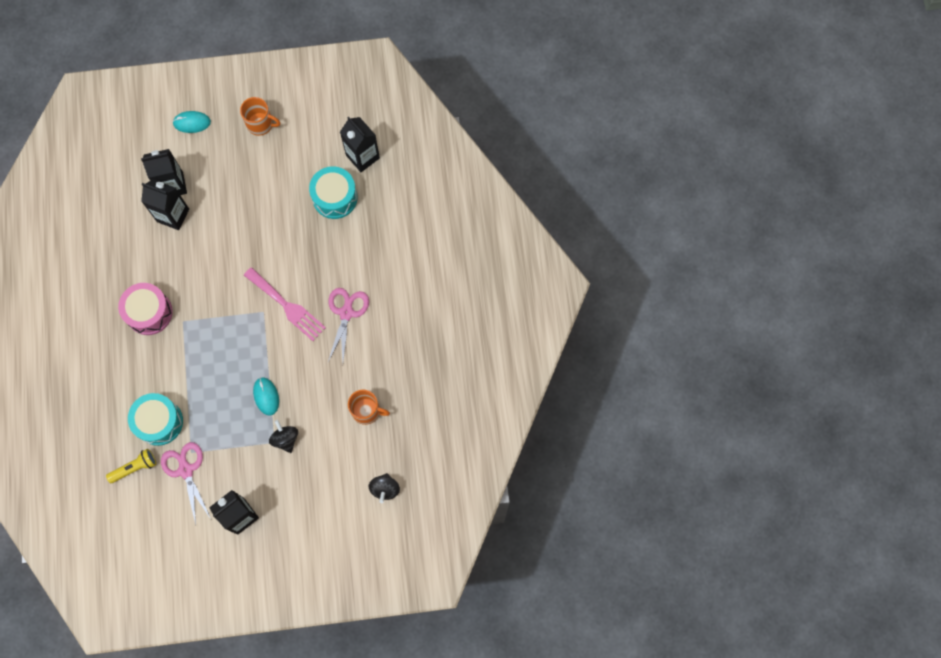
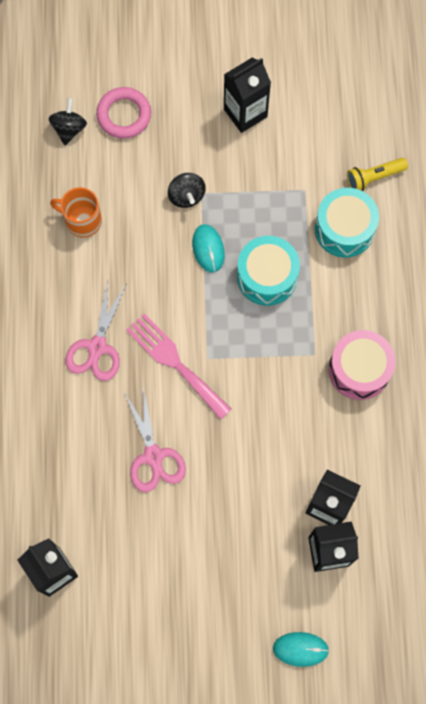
camera: 175 degrees left, 0 degrees up
(186, 470) = (311, 169): pink scissors -> pink scissors (153, 456)
(260, 124) = (199, 638): orange mug -> none
(335, 197) = (99, 512): turquoise drum -> turquoise drum (267, 276)
(341, 505) = (124, 115): none -> pink ring

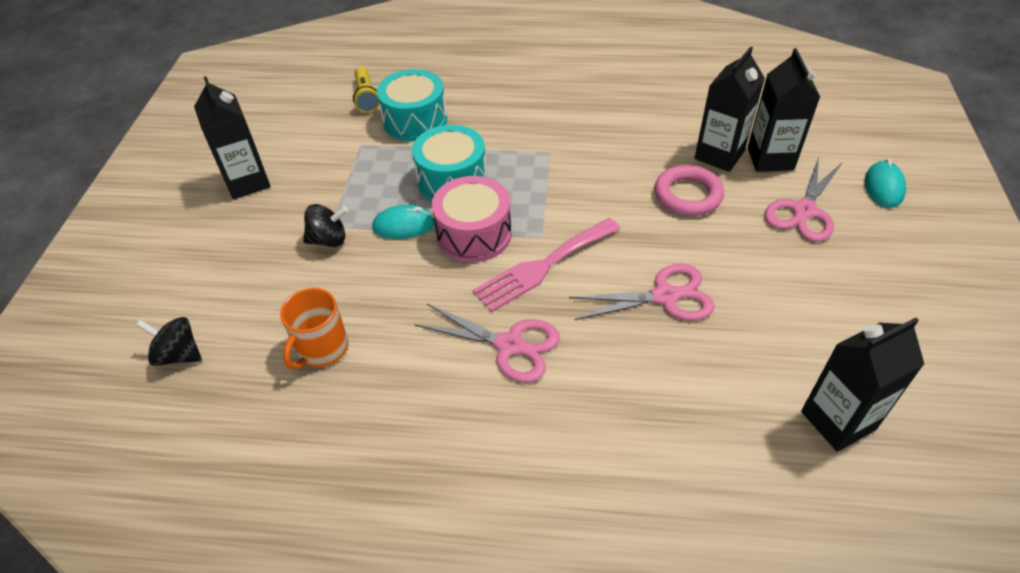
camera: 80 degrees left, 25 degrees down
(124, 115) = (191, 292): pink ring -> pink ring (687, 195)
(261, 574) = (804, 211): none -> pink scissors
(359, 369) = (571, 123): pink drum -> pink drum (474, 234)

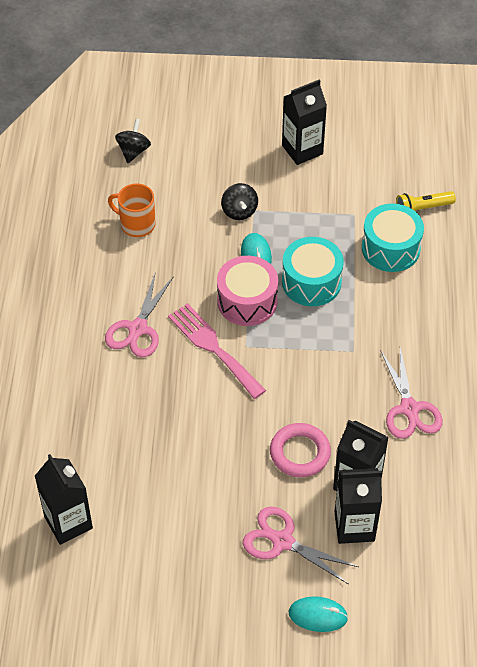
camera: 85 degrees right, 5 degrees up
(664, 296) = (183, 426): pink scissors -> pink scissors (409, 408)

